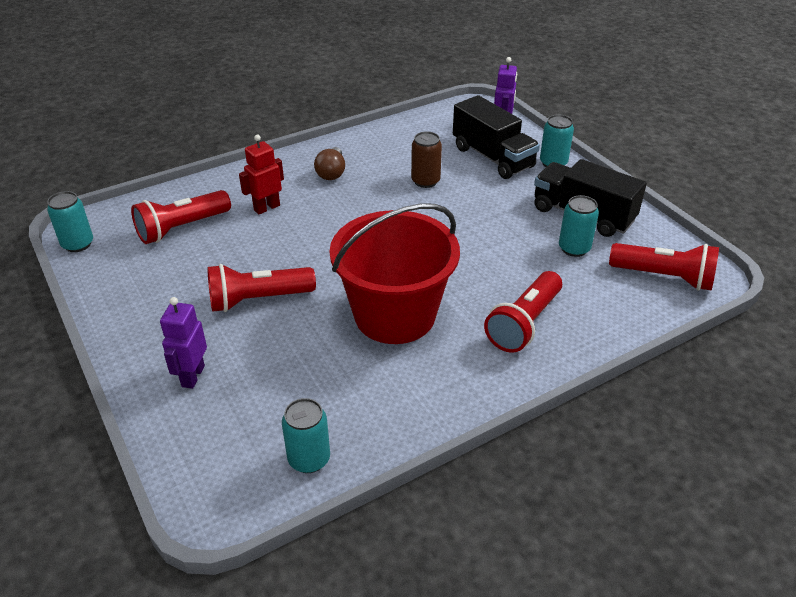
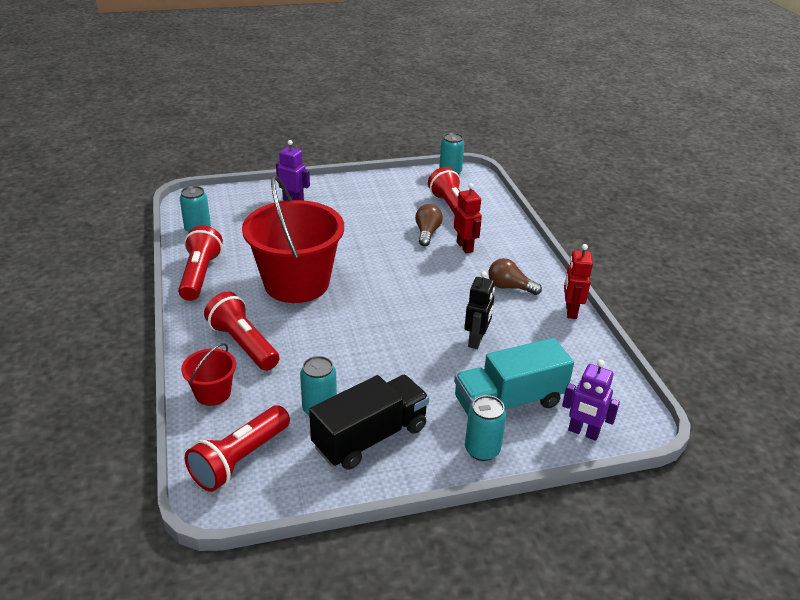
camera: 105 degrees right, 5 degrees down
(244, 238) = (427, 233): none -> brown light bulb
(258, 299) = (350, 230): red flashlight -> red flashlight (200, 275)
(354, 139) = (570, 311): none -> red robot
(425, 181) = (476, 340): brown can -> black robot
(492, 157) = (509, 401): black truck -> turquoise truck
(606, 321) = (213, 393): none -> red bucket

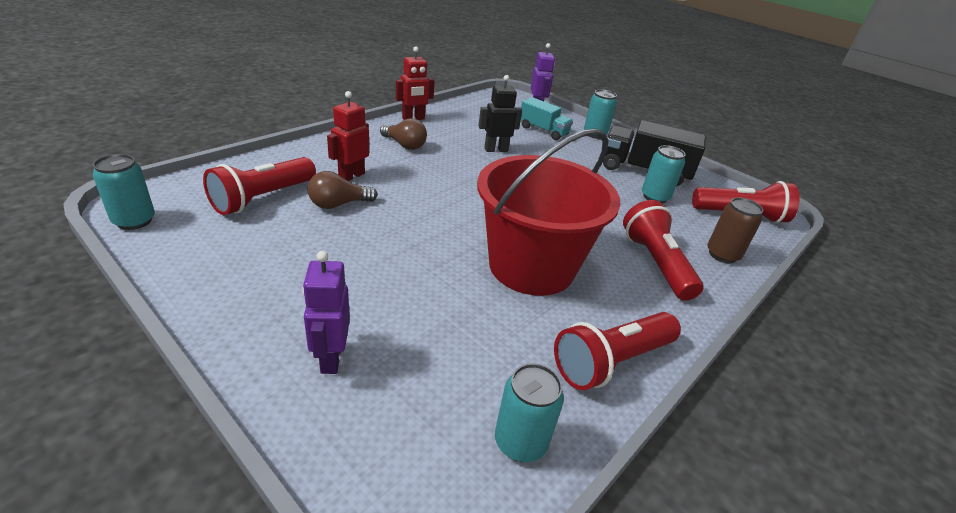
camera: 125 degrees left, 0 degrees up
(213, 393) = (722, 255): red bucket -> brown can
(243, 344) = (656, 263): red flashlight -> red flashlight turned 150 degrees clockwise
(509, 287) = (404, 145): brown light bulb -> brown light bulb turned 45 degrees counterclockwise
(509, 401) = (543, 131): turquoise truck -> turquoise truck, size x0.62

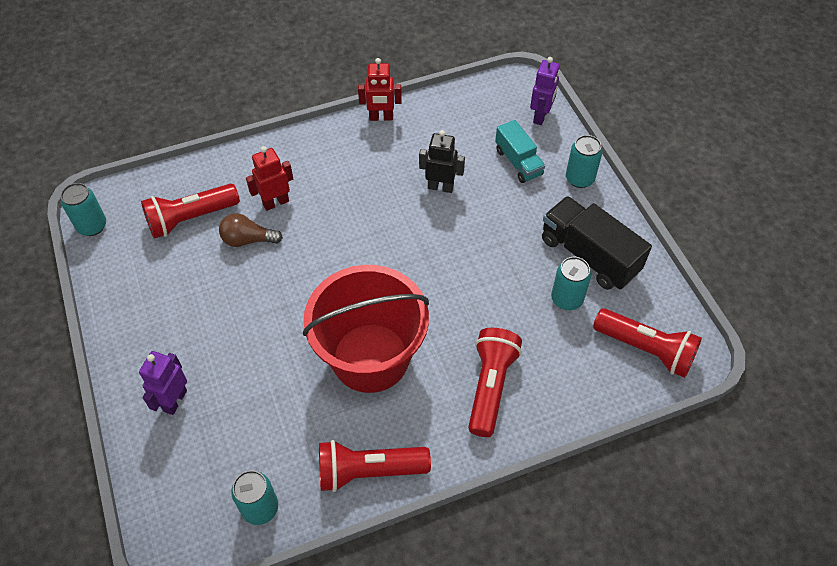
camera: 30 degrees right, 20 degrees up
(404, 145) = (348, 163): brown light bulb -> none
(722, 255) = (571, 395): brown can -> none

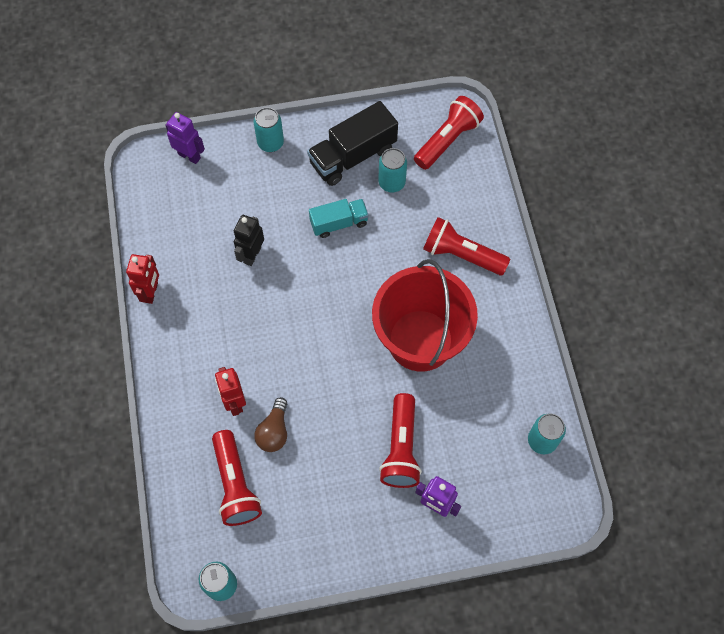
camera: 80 degrees left, 10 degrees up
(369, 471) = (521, 355): red flashlight -> red flashlight (401, 448)
(518, 162) = (239, 186): turquoise truck -> turquoise truck (339, 223)

